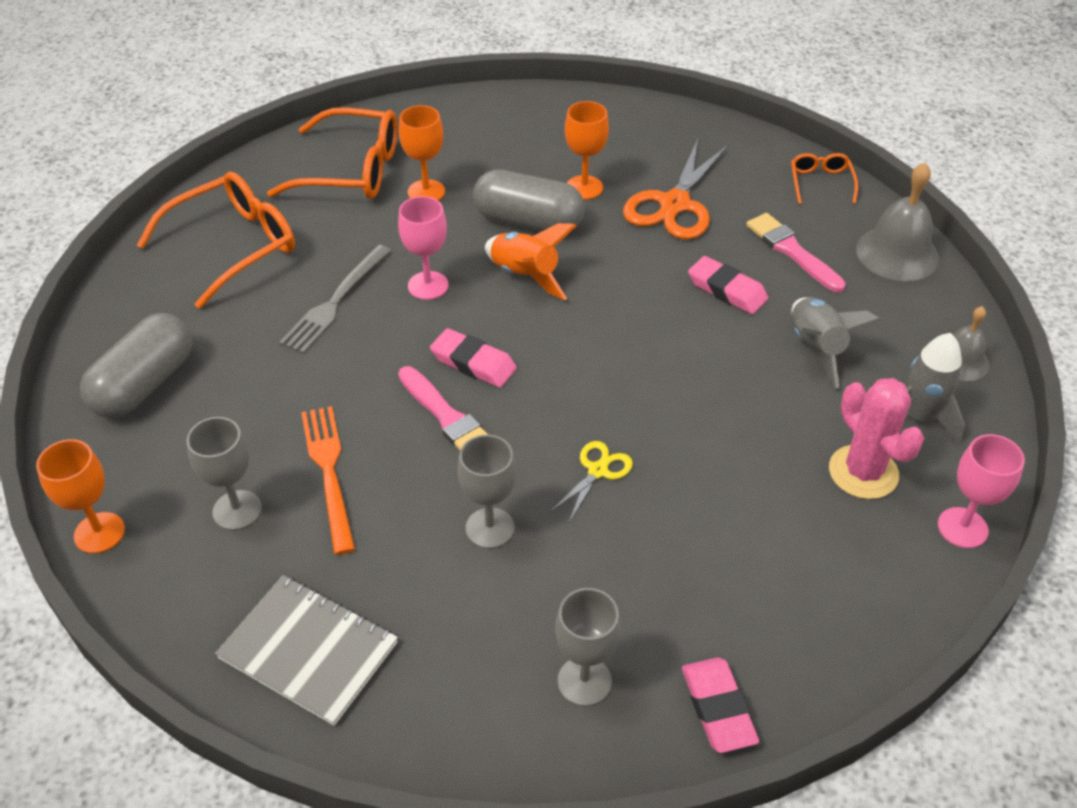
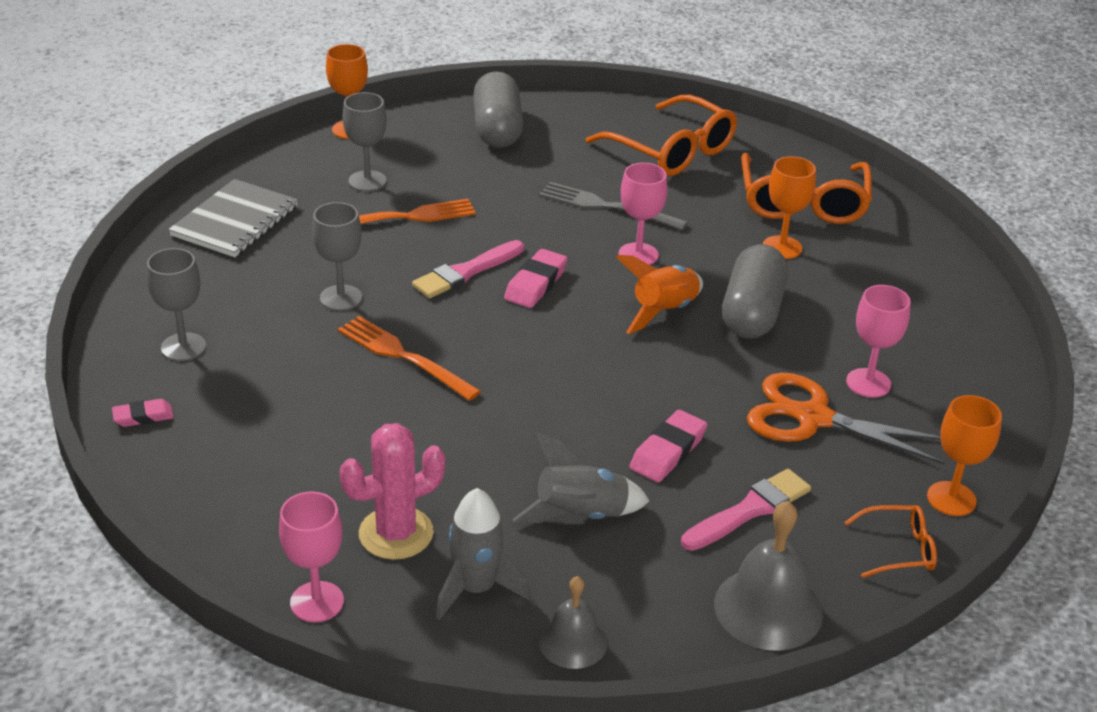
camera: 85 degrees right, 10 degrees down
(144, 384) = (497, 129): grey capsule -> grey capsule turned 60 degrees clockwise
(584, 187) = (823, 350): orange goblet -> orange goblet (951, 499)
(598, 471) = (402, 356): yellow scissors -> orange fork
(627, 169) = (868, 383): none -> pink goblet
(718, 708) = (143, 417): pink eraser -> pink eraser, size x0.64

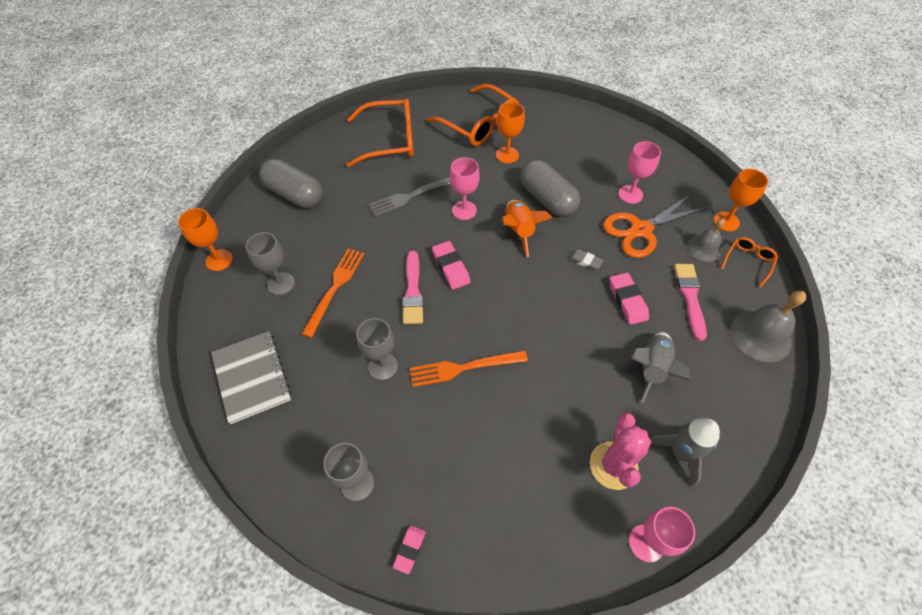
camera: 50 degrees left, 20 degrees up
(573, 641) = (742, 432): grey bell -> grey bell (704, 248)
(687, 387) = (585, 261): none -> grey eraser

